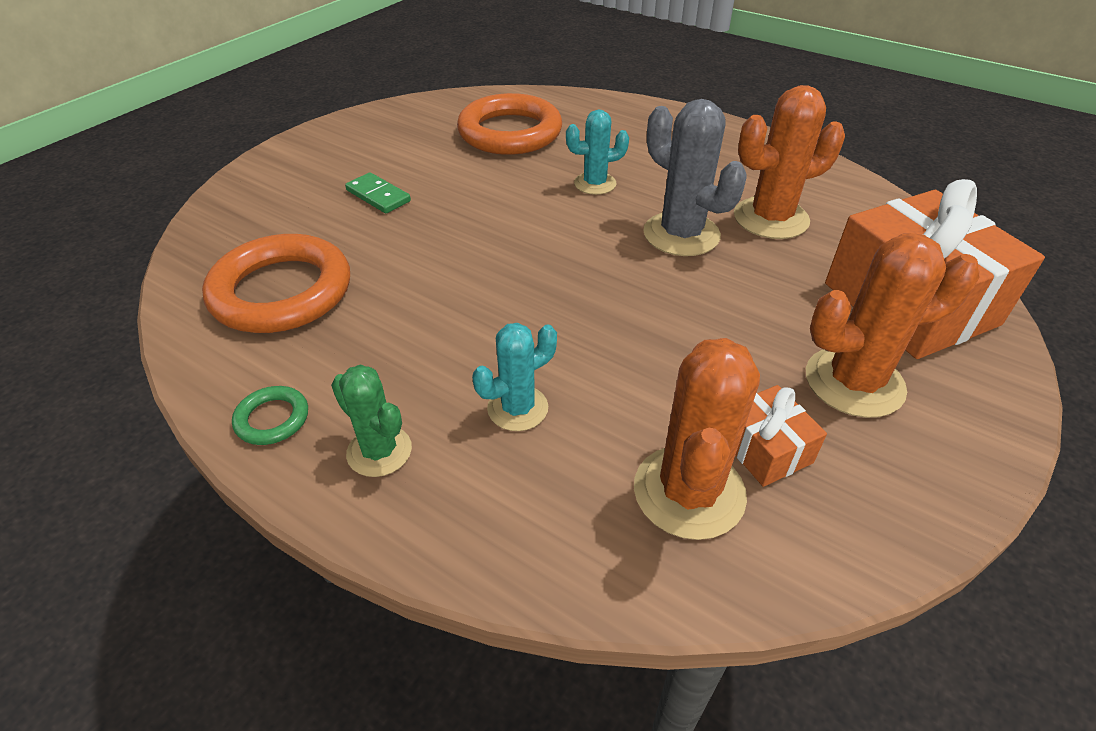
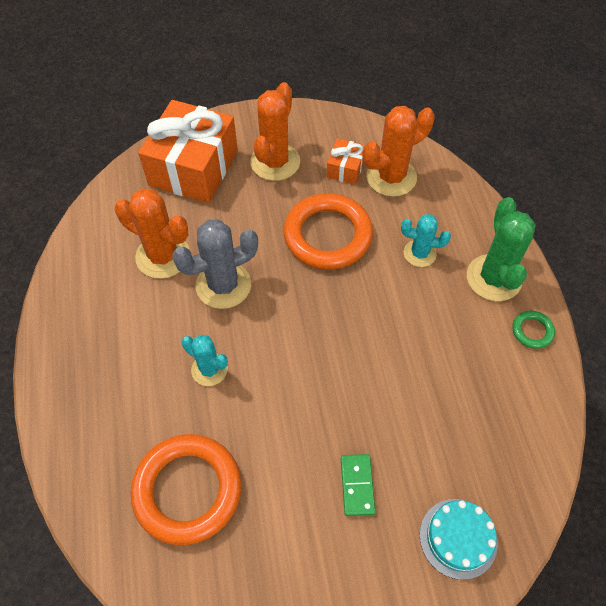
camera: 135 degrees left, 15 degrees up
(255, 215) = (458, 538): none -> turquoise cake
(281, 291) = (482, 426): orange ring -> orange ring (327, 235)
(379, 451) = (493, 278): green cactus -> green cactus, size x1.64
(681, 234) = (223, 285): grey cactus -> grey cactus turned 60 degrees clockwise
(854, 382) = (275, 162): orange cactus -> orange cactus turned 75 degrees clockwise

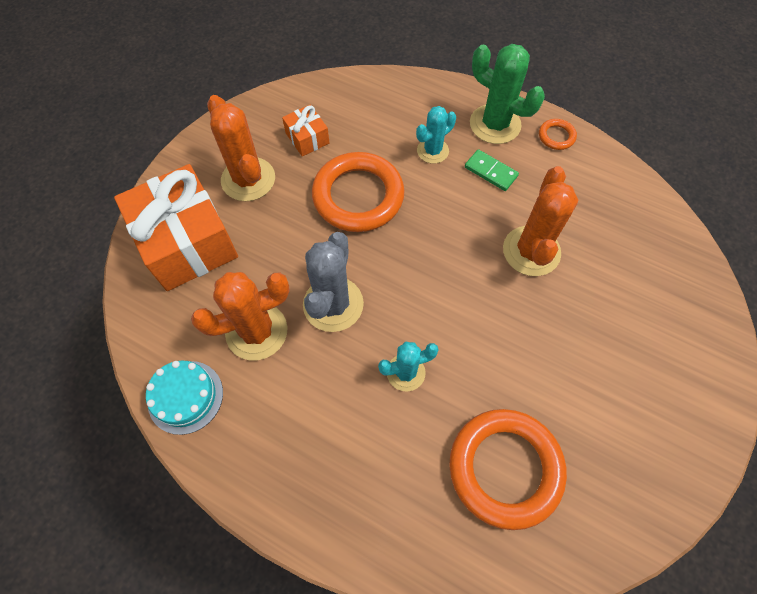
camera: 50 degrees left, 5 degrees up
(357, 485) = (592, 337): green domino -> green domino (491, 172)
(391, 177) = (347, 116): orange cactus -> orange cactus (531, 251)
(458, 538) = (679, 302): turquoise cake -> turquoise cake (185, 397)
(532, 331) = (556, 136): green ring -> orange ring

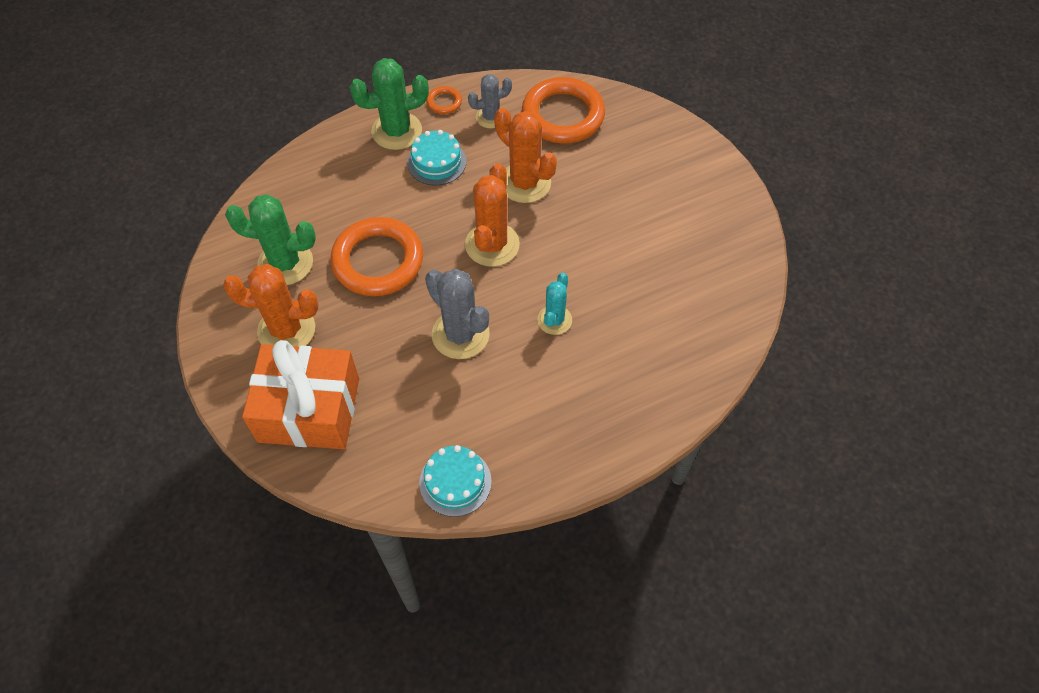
camera: 55 degrees left, 5 degrees down
(256, 331) = (439, 401): orange cactus -> orange cactus (492, 245)
(307, 138) = (285, 263): orange gift -> green cactus
(432, 151) = (382, 186): turquoise cactus -> none
(491, 172) = (436, 162): green domino -> turquoise cake
(505, 468) = (667, 304): orange ring -> orange ring (563, 115)
(575, 179) = (490, 117): none -> grey cactus

